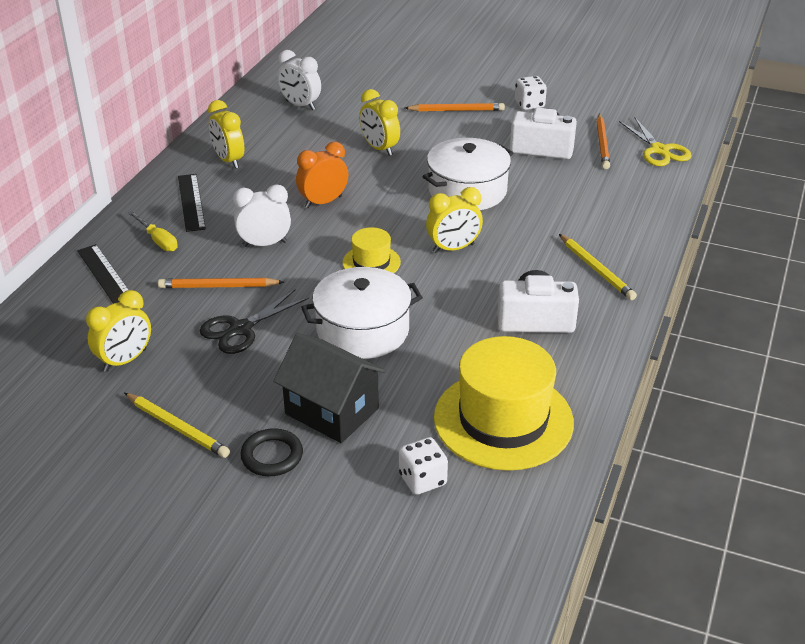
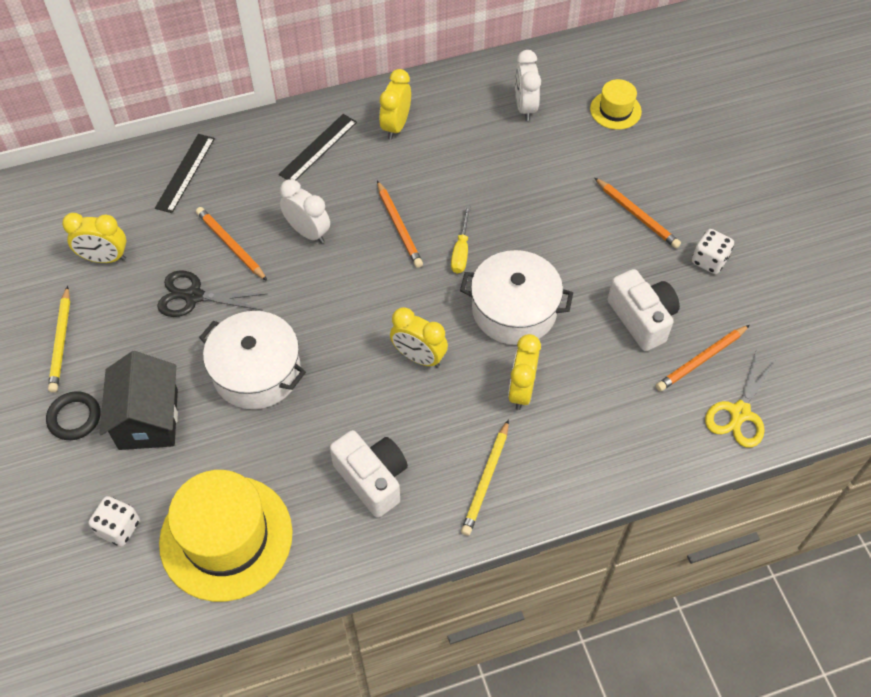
camera: 50 degrees right, 20 degrees up
(158, 240) = (252, 167): yellow screwdriver -> yellow screwdriver (461, 251)
(323, 202) = (399, 226): orange clock -> orange pencil
(371, 262) = (347, 316): yellow hat -> yellow hat (615, 110)
(379, 148) = (516, 206): yellow clock -> yellow clock (521, 390)

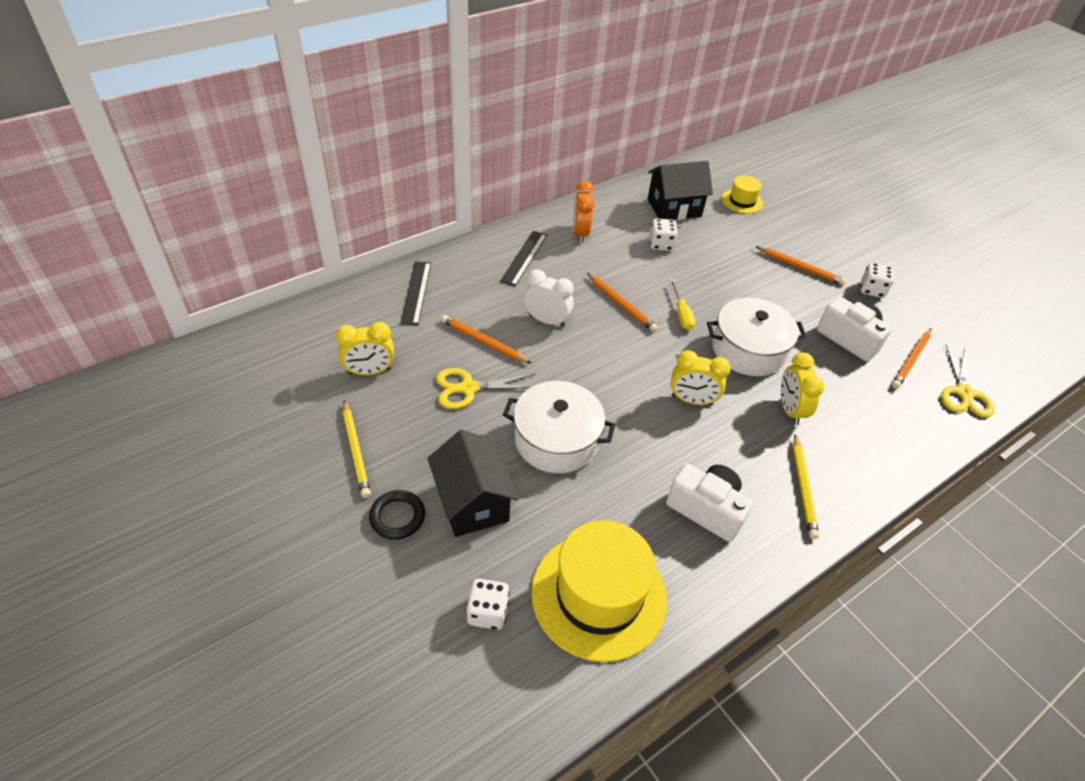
camera: 20 degrees left, 10 degrees down
(193, 296) = (468, 388): black scissors -> yellow scissors
(396, 126) = (580, 233): yellow clock -> orange clock
(483, 156) = (661, 244): none -> white dice
(525, 107) = (674, 208): white clock -> black house

